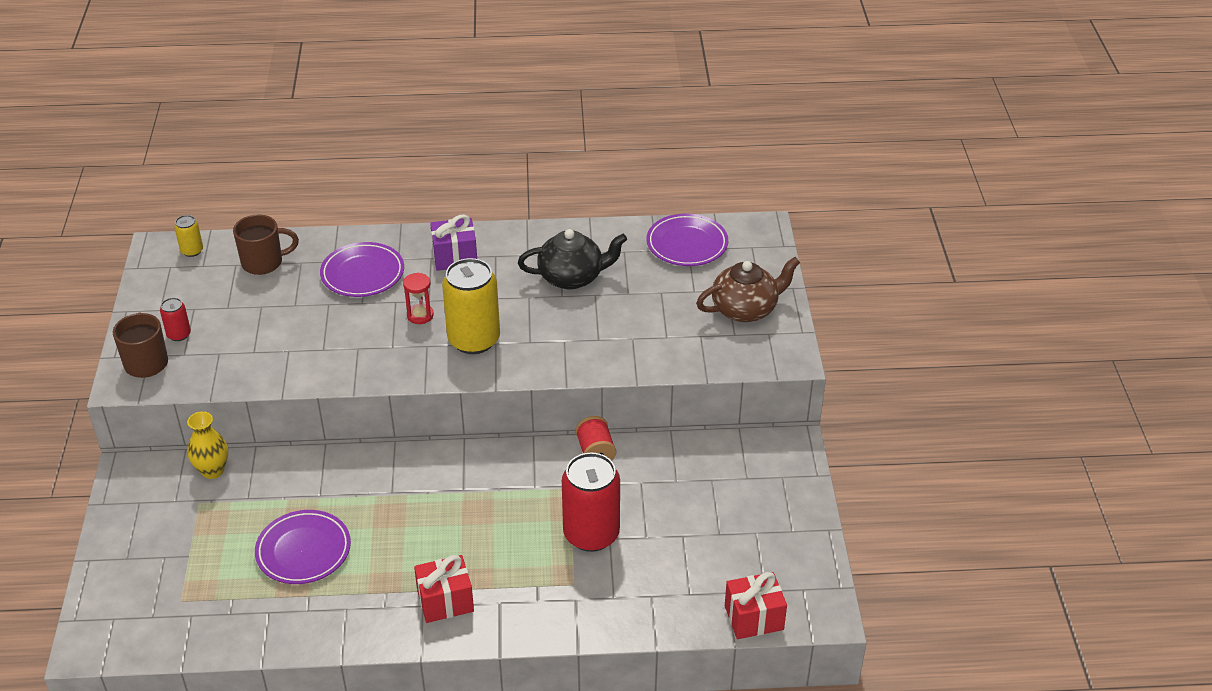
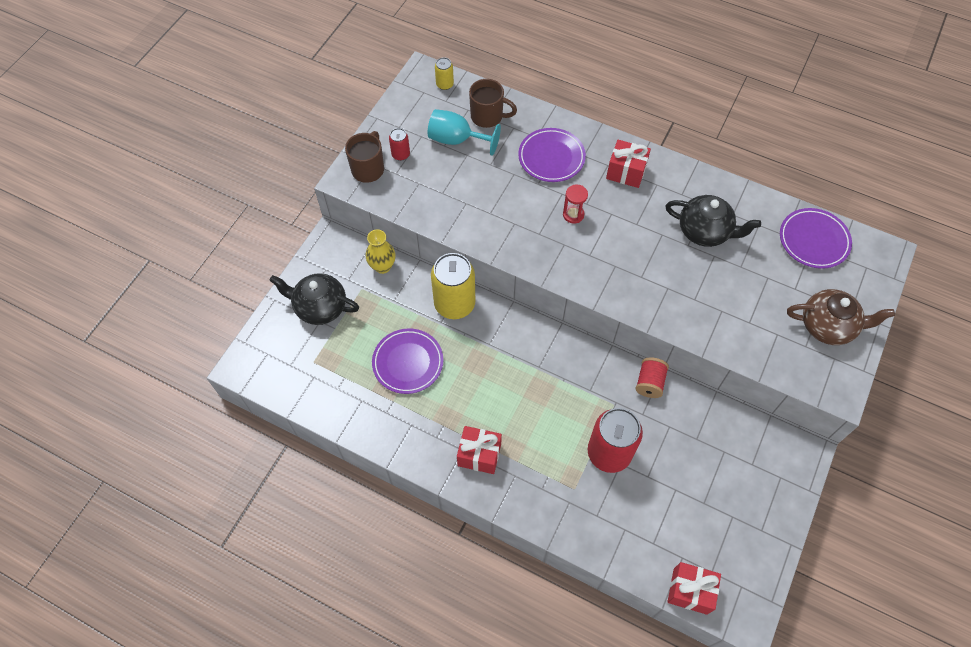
camera: 30 degrees right, 20 degrees up
(155, 543) = (319, 307): none -> black teapot
(240, 297) = (456, 140): none -> turquoise goblet
(455, 257) = (626, 172): purple gift -> red gift
(474, 340) = (601, 255): yellow can -> yellow can (454, 304)

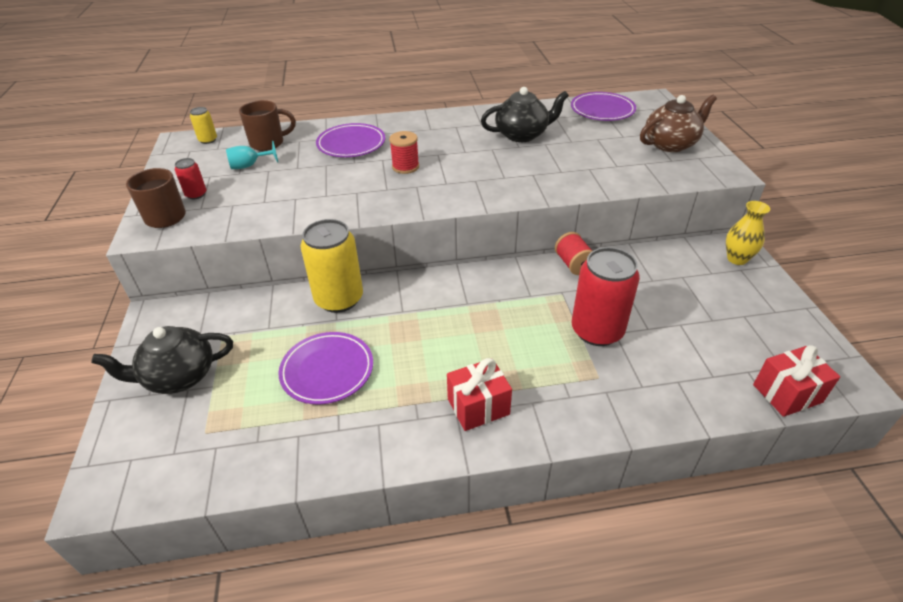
camera: 35 degrees left, 20 degrees down
(382, 266) = (234, 307): yellow vase -> yellow vase (737, 259)
(456, 140) = (249, 166): turquoise goblet -> turquoise goblet, size x0.63
(573, 214) = (405, 167): red hourglass -> red spool
(626, 172) = (424, 129): red gift -> none

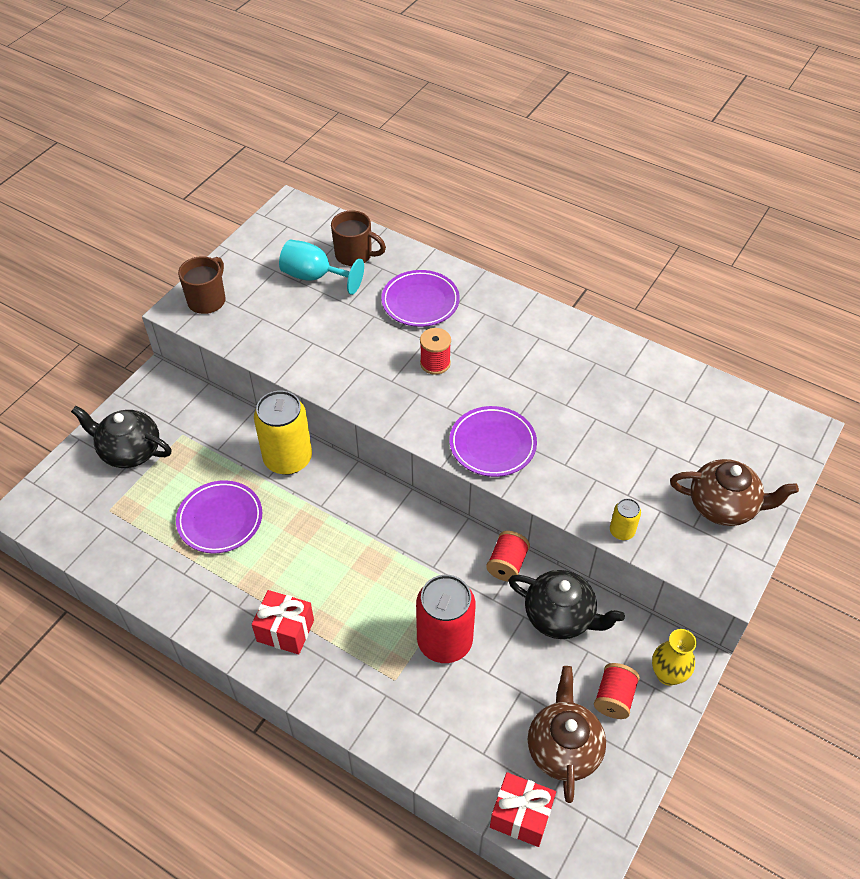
camera: 40 degrees right, 10 degrees up
(196, 194) = (247, 288): red can -> none
(208, 140) = (312, 220): yellow can -> yellow can (622, 531)
(249, 166) = (314, 277): turquoise goblet -> turquoise goblet, size x1.58
(522, 135) = (588, 391): black teapot -> black teapot (560, 616)
(602, 110) = (718, 410): purple plate -> purple plate (492, 444)
(731, 289) = (614, 698): none -> red spool
(748, 335) = (563, 747): none -> brown teapot

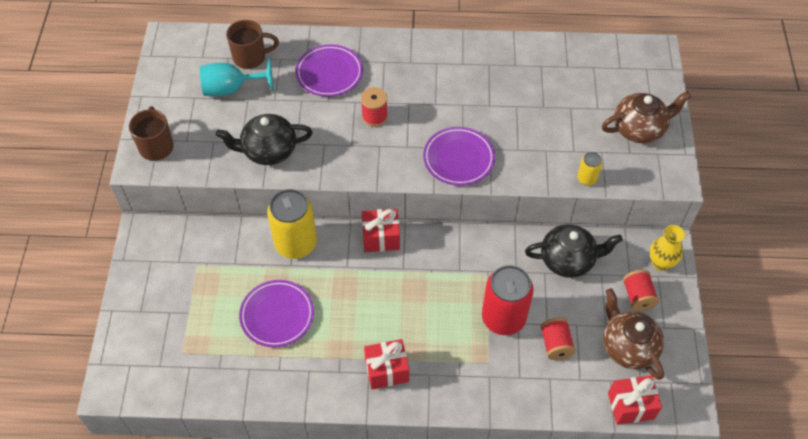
camera: 30 degrees left, 5 degrees up
(129, 451) = (163, 299): black teapot -> black teapot (268, 151)
(375, 494) = (381, 238): none -> red gift
(507, 564) = (509, 242): red spool -> red spool (555, 344)

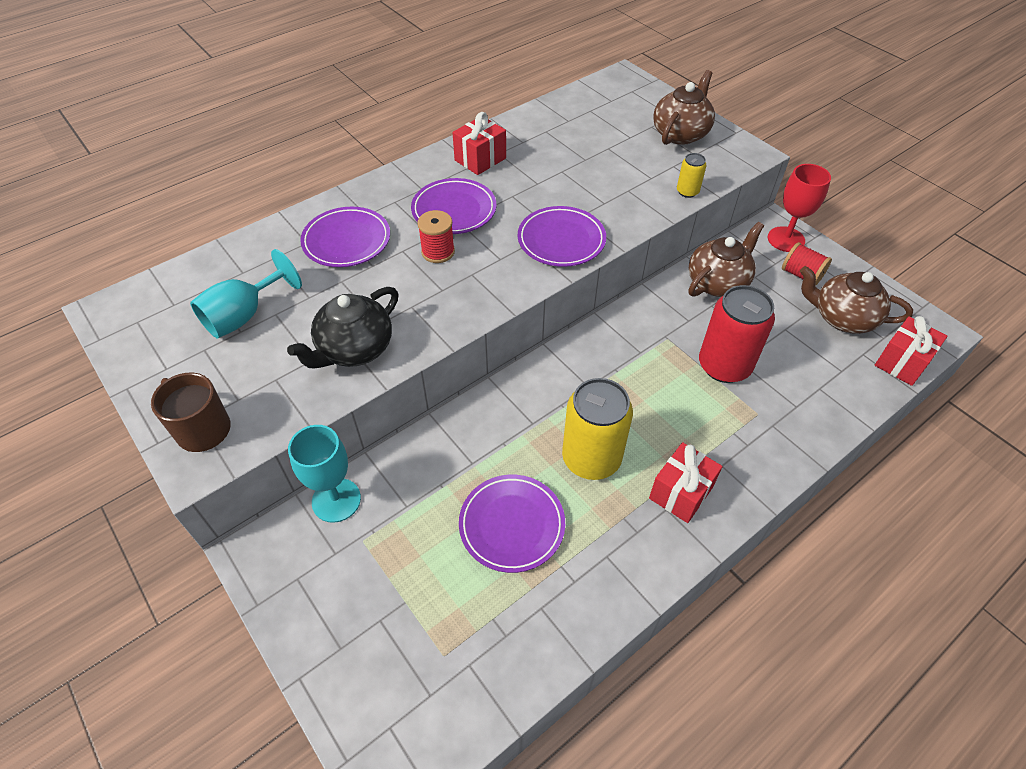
camera: 40 degrees left, 5 degrees down
(203, 233) = (336, 500): none -> turquoise goblet
(251, 57) = (237, 273): brown mug -> none
(296, 243) = (455, 438): yellow can -> yellow can (591, 458)
(381, 238) = (537, 373): red gift -> red gift (480, 159)
(414, 92) = (454, 210): none -> purple plate
(555, 344) = (790, 357): red spool -> none
(568, 260) = (718, 282): black teapot -> brown teapot
(660, 263) = (786, 239): yellow vase -> red goblet

